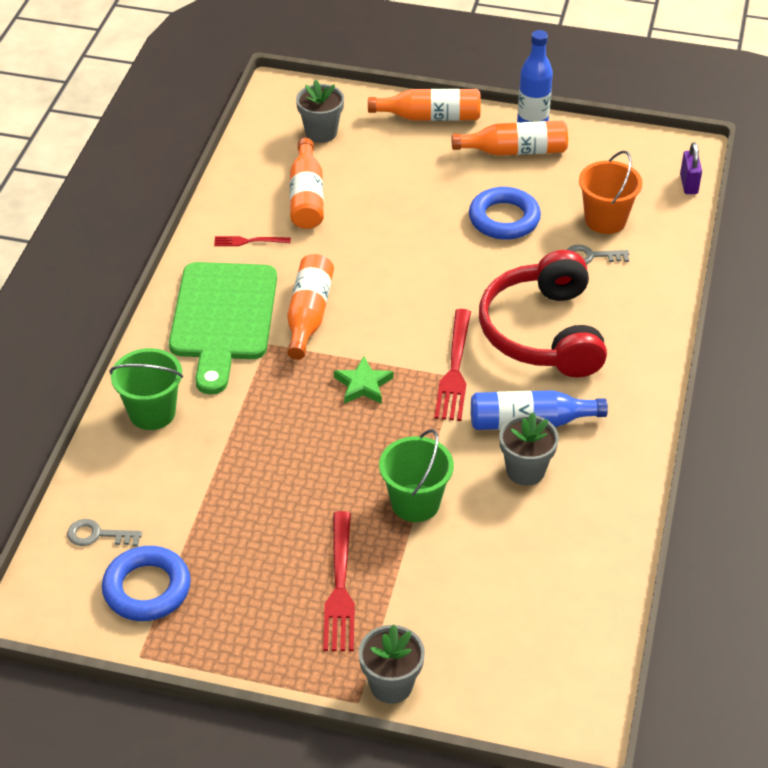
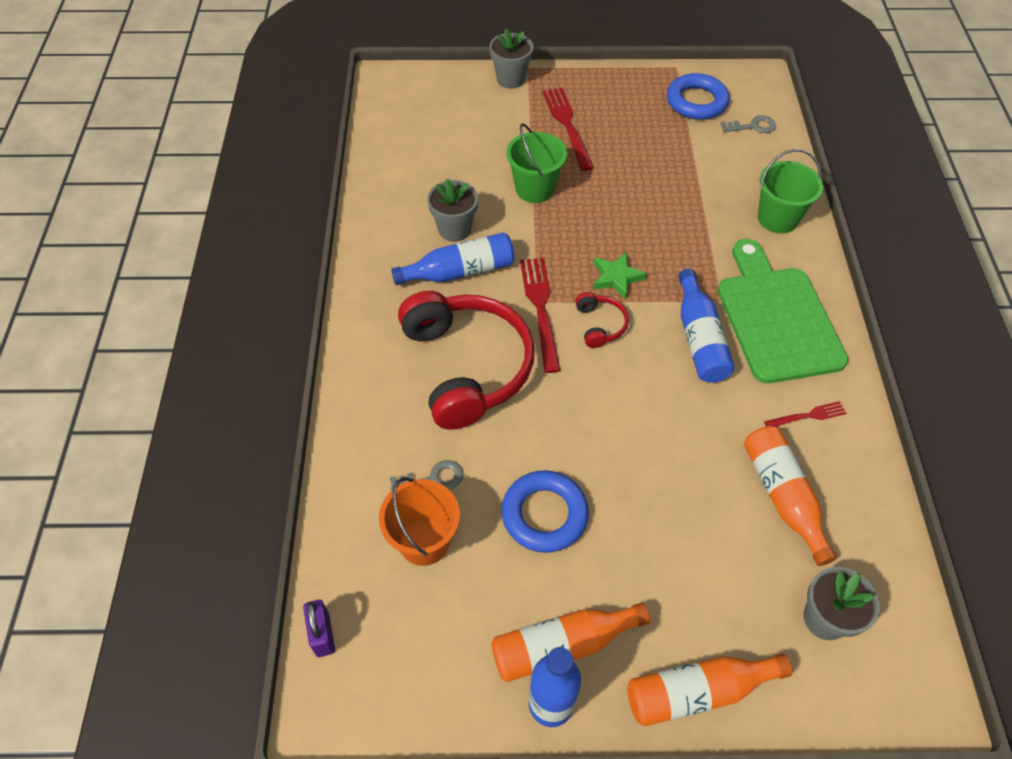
camera: 165 degrees right, 10 degrees up
(308, 315) = (699, 338): orange bottle -> blue bottle
(400, 344) = (599, 325): none -> red headphones

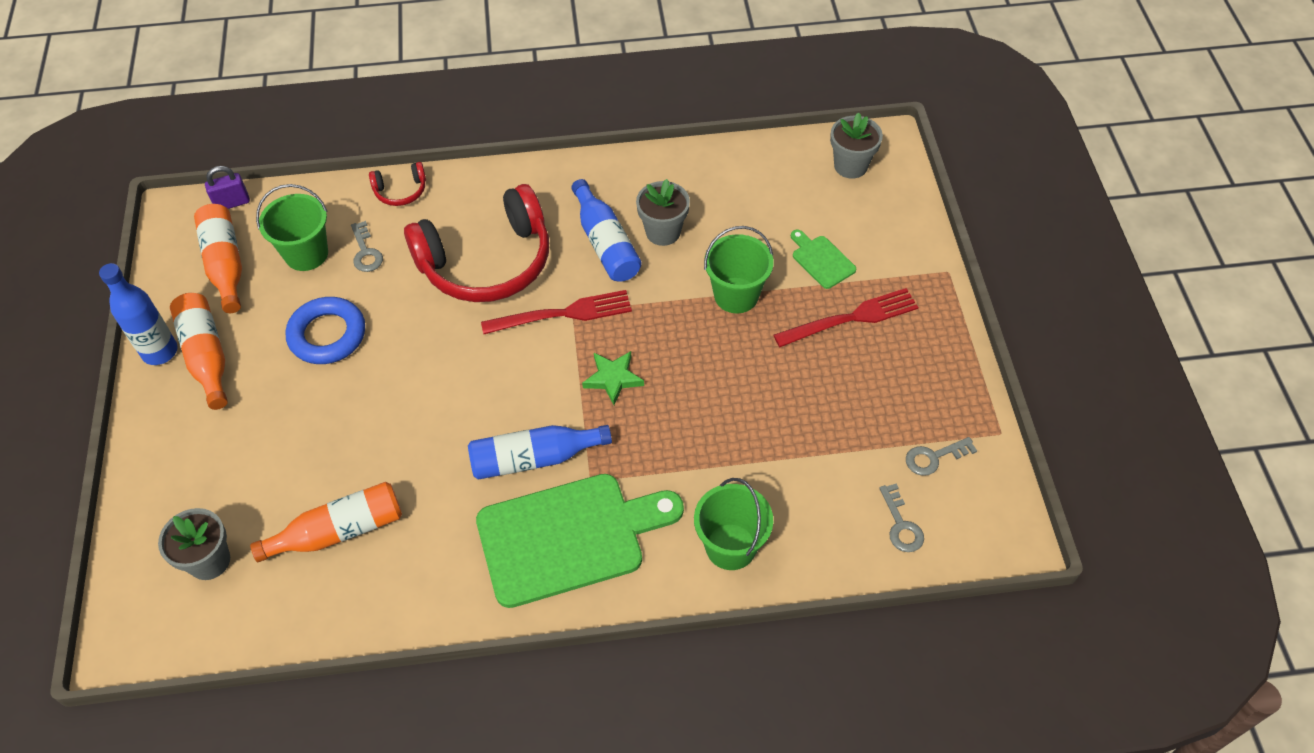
camera: 85 degrees right, 0 degrees up
(424, 541) = (306, 254): orange bucket -> green bucket
(505, 133) = (821, 260): none -> green cutting board
(511, 79) = (921, 256): grey flower pot -> grey flower pot (850, 166)
(599, 325) = (545, 366): red headphones -> red headphones (400, 191)
(696, 102) = (934, 457): blue ring -> grey key
(697, 691) = (156, 455): orange bottle -> orange bottle (225, 264)
(808, 415) = (435, 562): red fork -> none

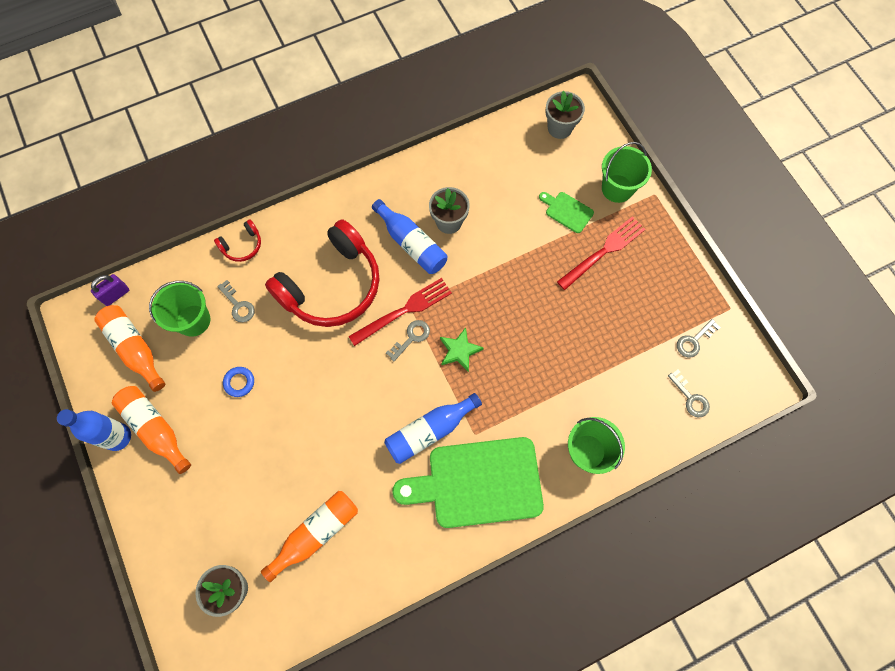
camera: 20 degrees left, 15 degrees up
(327, 335) = (239, 382): blue ring -> blue ring, size x0.52
(558, 346) = (411, 338): none -> grey key
(569, 537) = (478, 482): green cutting board -> green cutting board turned 150 degrees counterclockwise
(736, 295) = (519, 257): green bucket -> green bucket (617, 188)

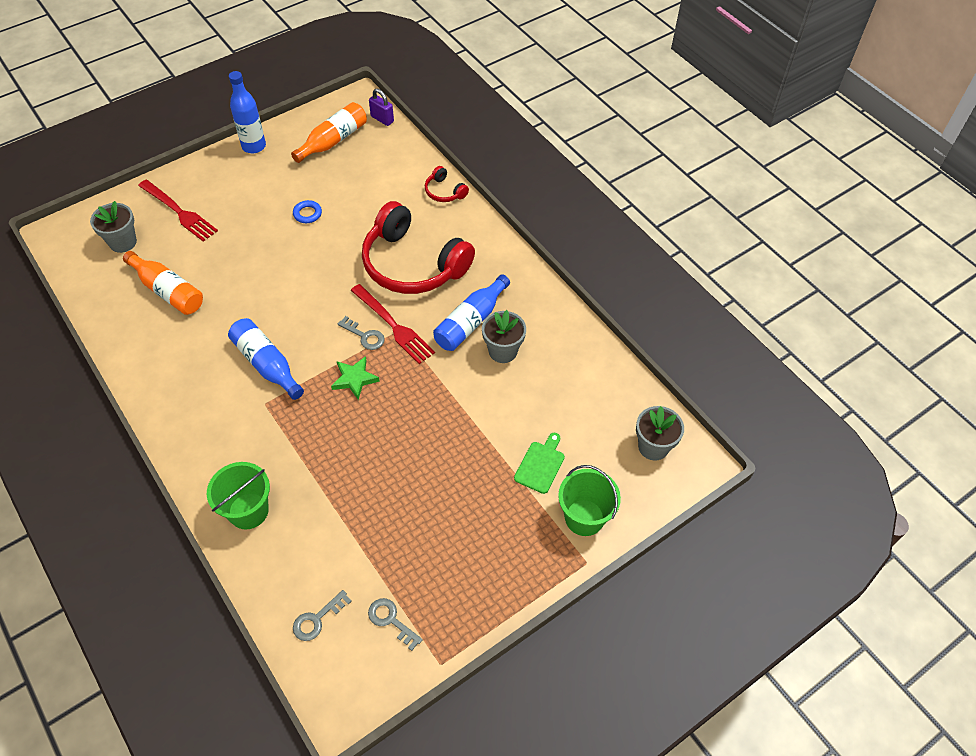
camera: 80 degrees right, 15 degrees down
(155, 429) = (262, 167): orange bottle -> none
(193, 320) = (364, 172): green bucket -> none
(238, 305) = (383, 199): grey key -> none
(478, 482) = (214, 412): green cutting board -> none
(604, 251) = (495, 509): red fork -> red fork (179, 212)

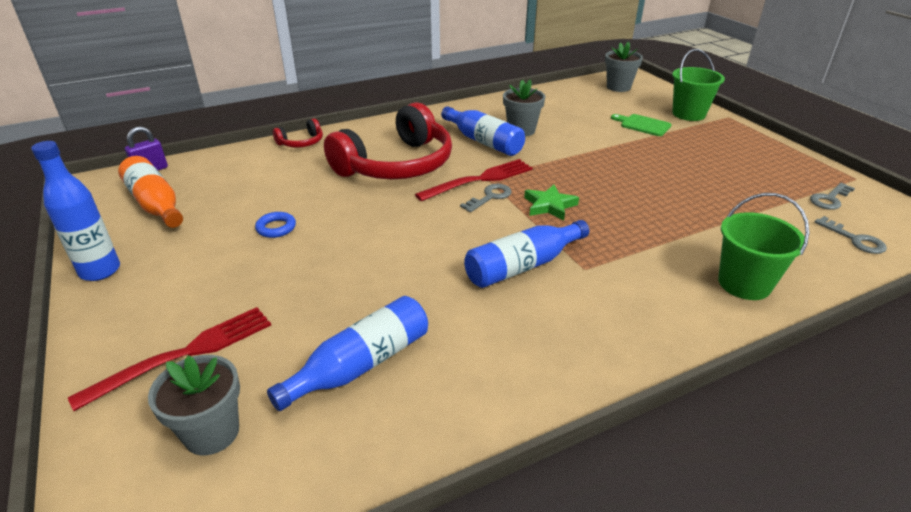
camera: 80 degrees left, 20 degrees down
(168, 291) = (361, 365): orange bottle -> blue bottle

